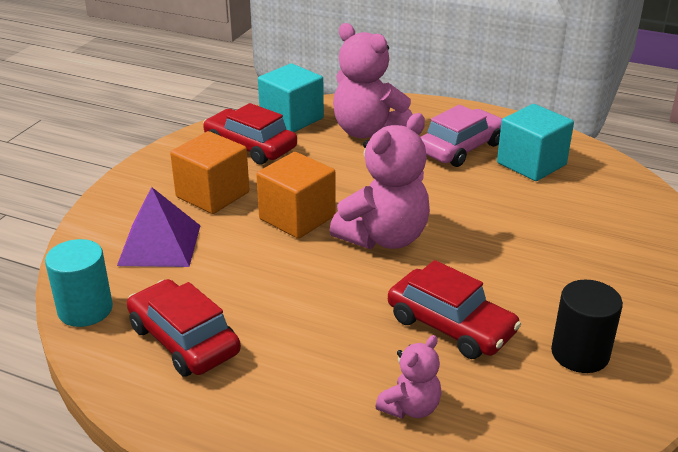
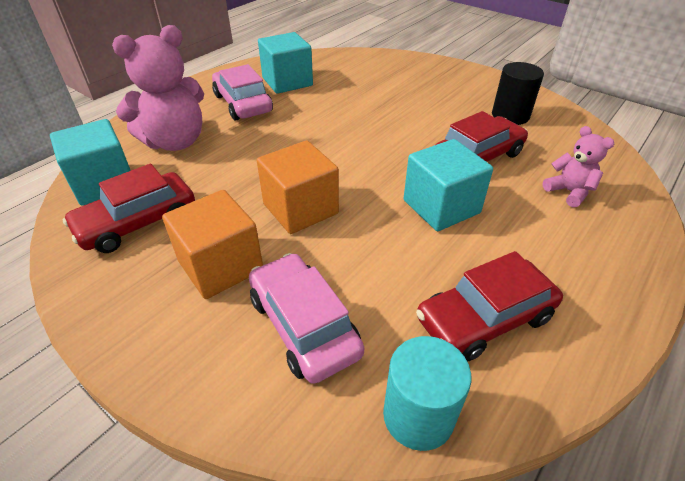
camera: 75 degrees left, 10 degrees up
(160, 245) = (304, 325): purple pyramid -> pink car
(336, 303) = (441, 207): none -> turquoise cube
(384, 238) = (355, 165): pink teddy bear -> none

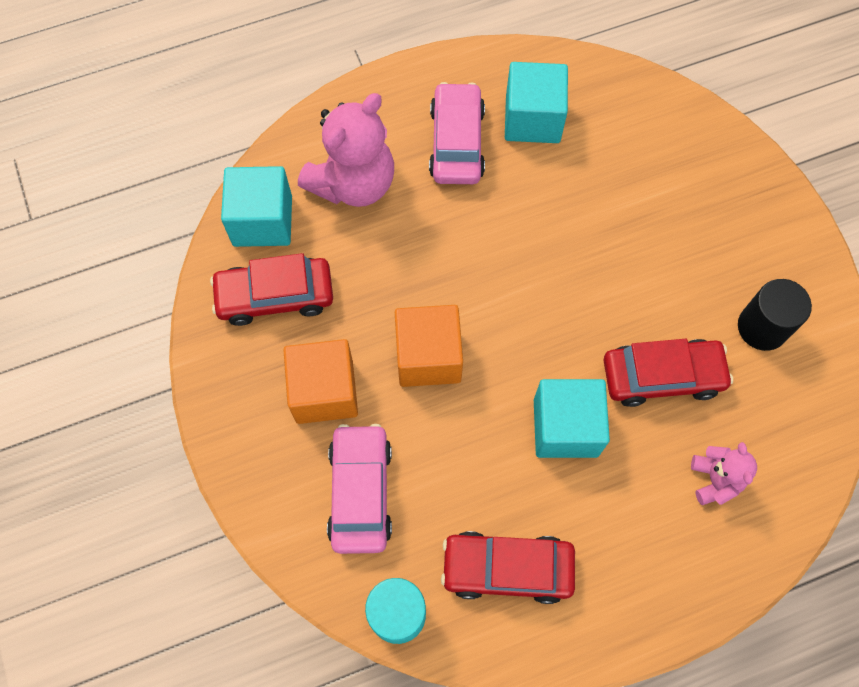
camera: 30 degrees right, 25 degrees up
(175, 142) = (353, 183): pink teddy bear -> pink teddy bear turned 45 degrees counterclockwise

